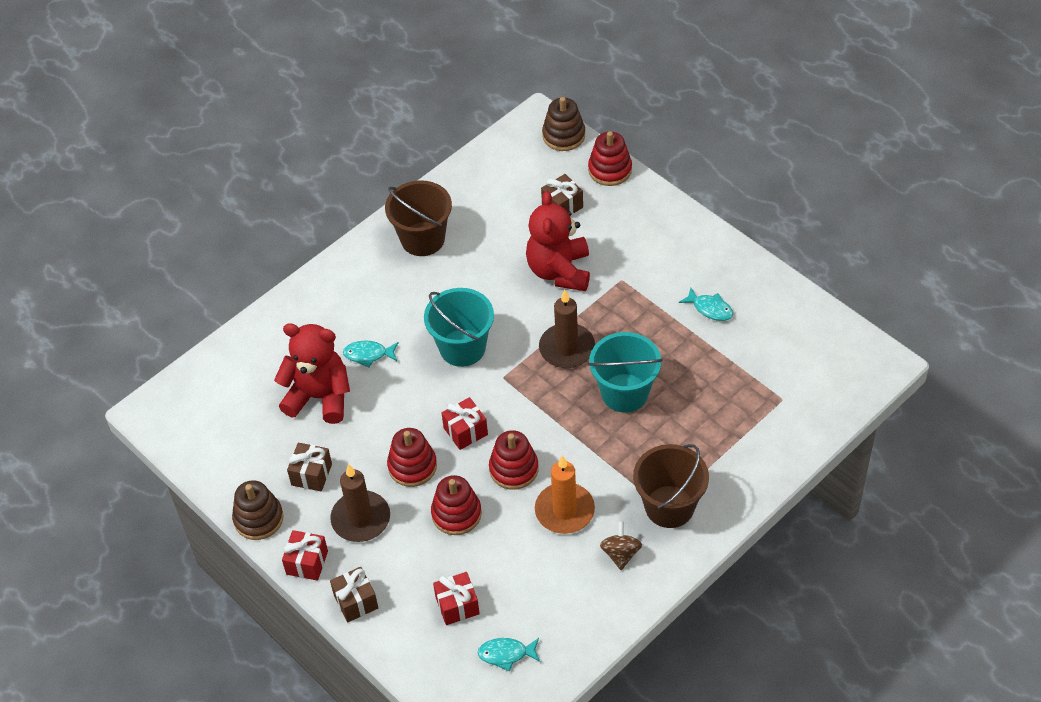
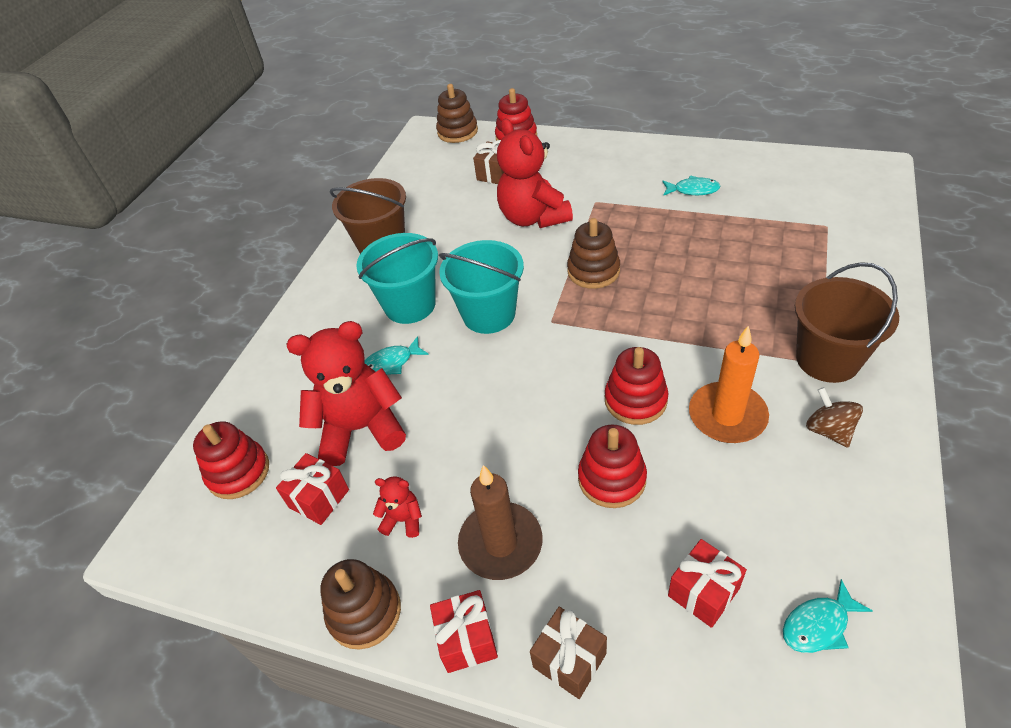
camera: 25 degrees left, 5 degrees down
(311, 474) = (403, 520): brown gift -> red teddy bear
(412, 466) = (520, 451): red stacking toy -> red stacking toy (238, 472)
(465, 431) = (552, 388): red gift -> red gift (319, 498)
(567, 348) = (593, 271): brown candle -> brown stacking toy
(625, 393) = (682, 282): turquoise bucket -> turquoise bucket (410, 305)

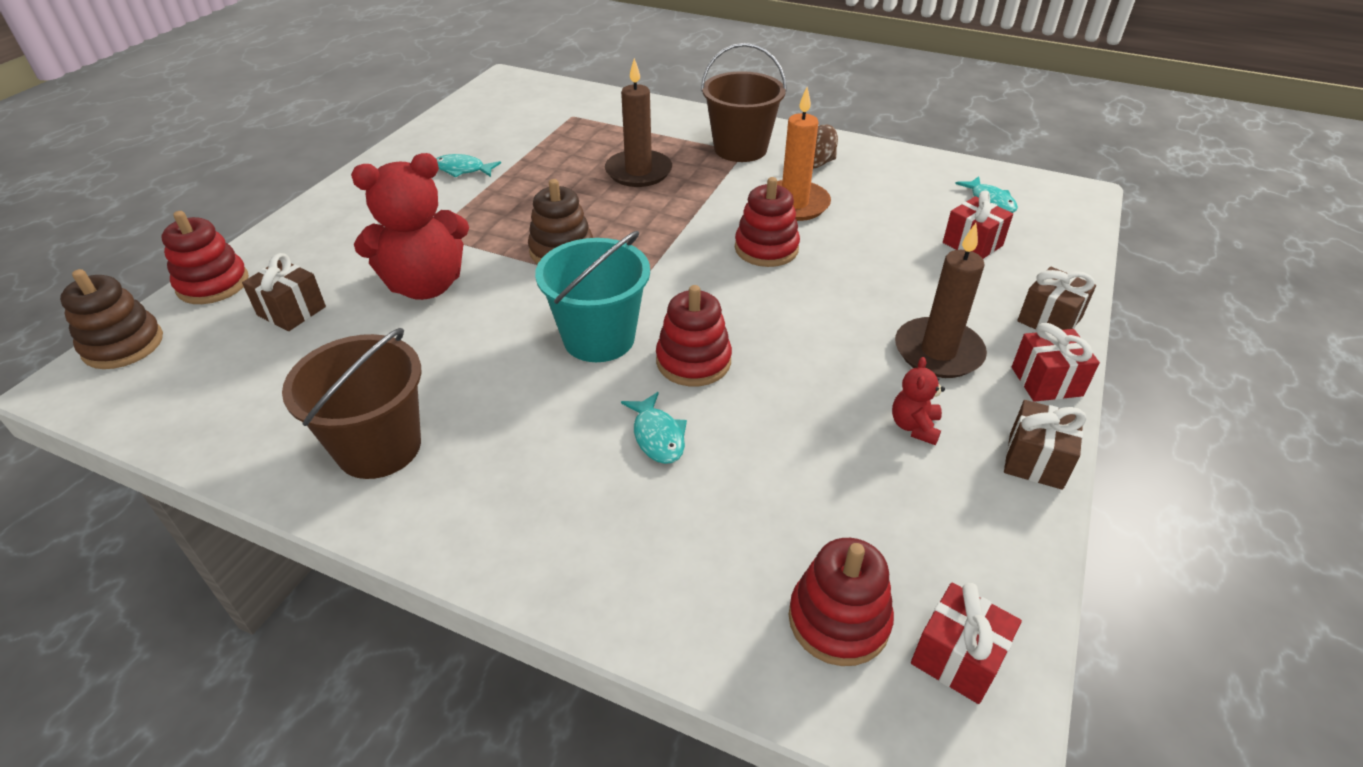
camera: 90 degrees left, 5 degrees down
(319, 498) = (886, 511): red gift -> red gift (957, 657)
(361, 429) = (773, 468): red teddy bear -> none
(364, 612) = (1035, 461): brown stacking toy -> brown gift
(410, 305) = (545, 415): turquoise bucket -> none
(612, 479) = (861, 274): red stacking toy -> red stacking toy (693, 361)
(693, 190) = (463, 170): turquoise fish -> turquoise fish turned 90 degrees counterclockwise
(739, 291) = (638, 172): none -> brown candle

